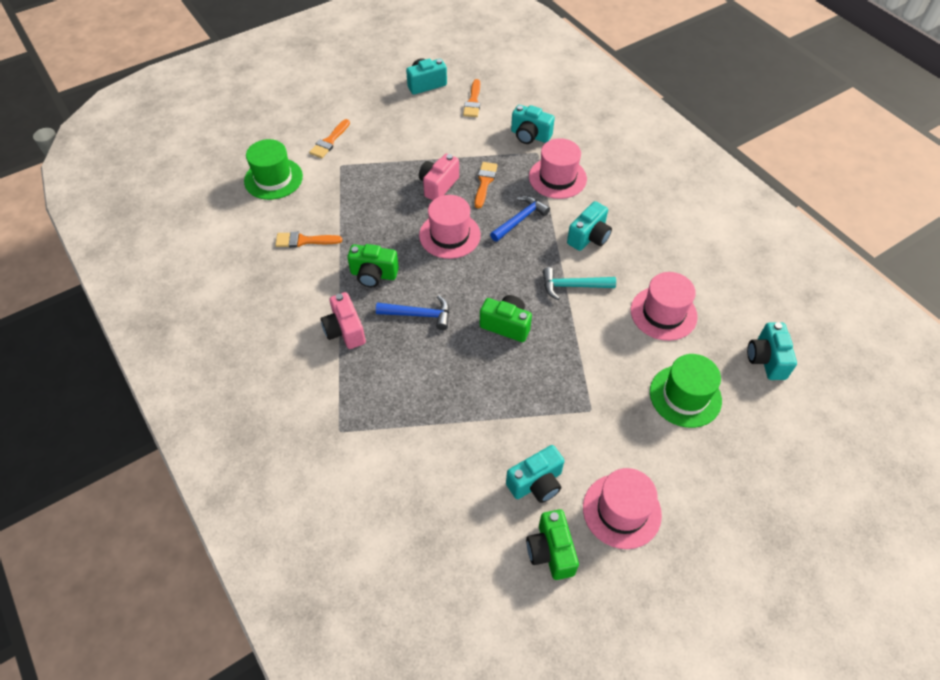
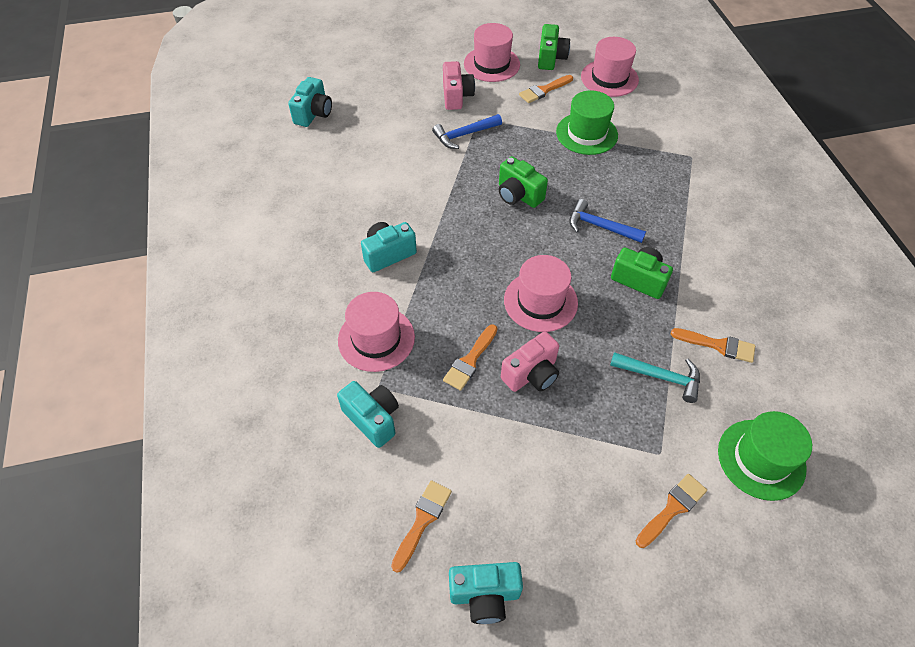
camera: 160 degrees left, 0 degrees up
(345, 330) = (678, 232): pink camera -> pink camera (456, 96)
(520, 219) = (451, 297): blue hammer -> blue hammer (464, 135)
(536, 483) = (544, 90): turquoise camera -> orange brush
(572, 286) = (436, 211): turquoise hammer -> turquoise hammer (660, 377)
(663, 313) = (368, 166): pink hat -> pink hat (609, 78)
(685, 396) = (398, 108): green hat -> green hat (586, 133)

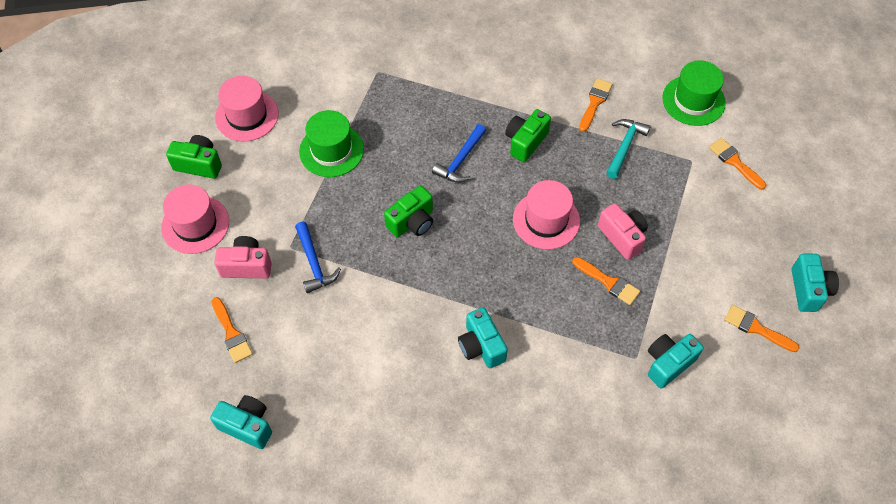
camera: 85 degrees left, 5 degrees up
(376, 338) = (584, 359): pink hat -> none
(544, 90) = (254, 178): orange brush -> orange brush (231, 333)

